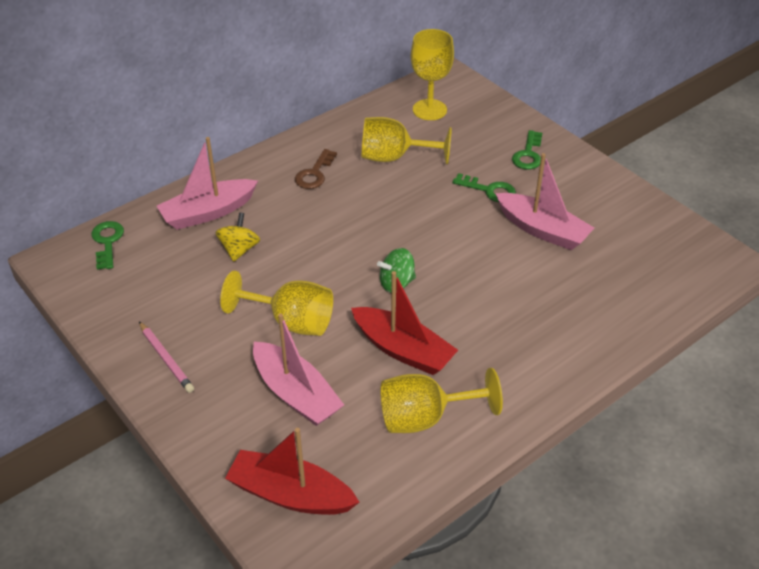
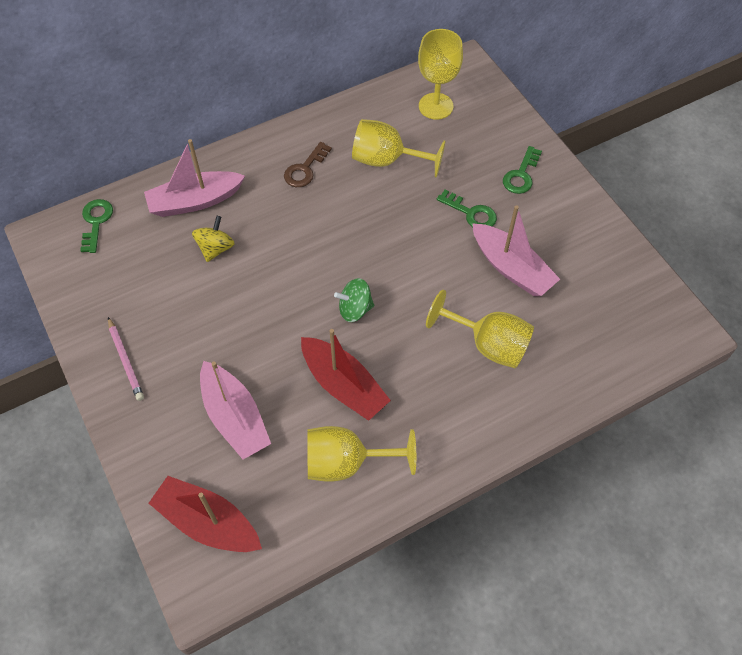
camera: 10 degrees right, 15 degrees up
(291, 321) = (247, 337): yellow goblet -> yellow goblet (488, 344)

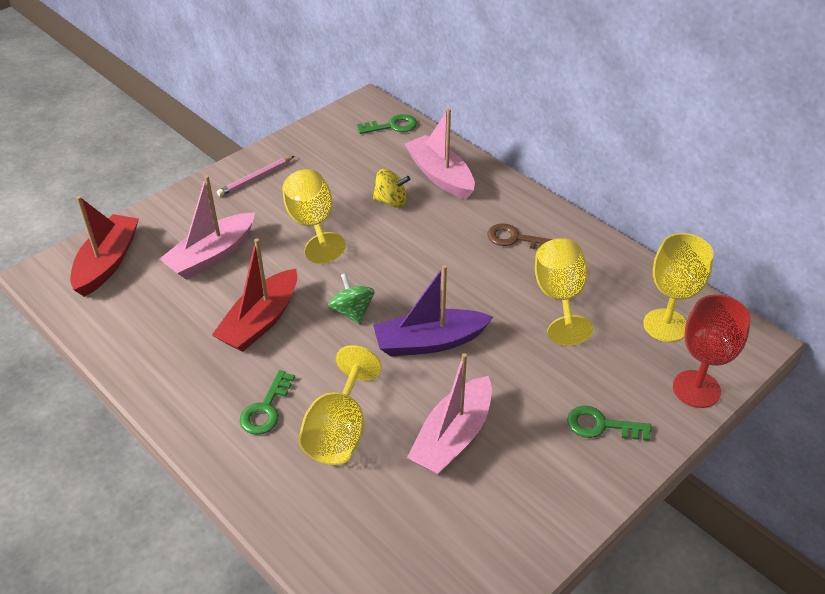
camera: 75 degrees right, 15 degrees down
(346, 462) = (175, 340): yellow goblet -> yellow goblet (312, 225)
(408, 260) = (429, 342): none -> purple boat
(471, 213) = (518, 385): green key -> green key (266, 409)
(501, 111) = (696, 389): none -> red goblet

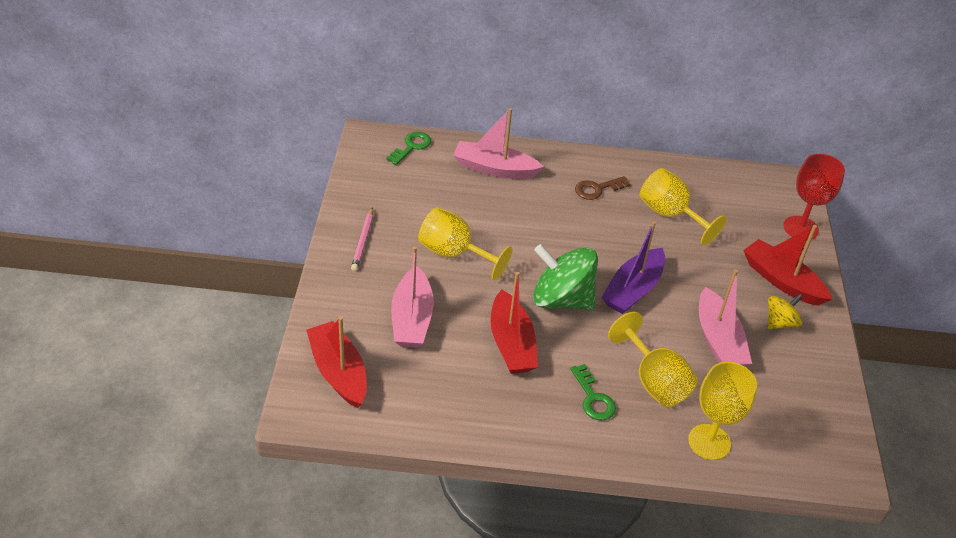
camera: 45 degrees left, 0 degrees up
(352, 312) = (561, 299): green spinning top -> green spinning top, size x1.88
(391, 201) = (485, 206): yellow spinning top -> yellow spinning top (780, 322)
(601, 425) = (781, 281): green key -> red boat
(665, 325) = (743, 198): yellow goblet -> yellow goblet (709, 442)

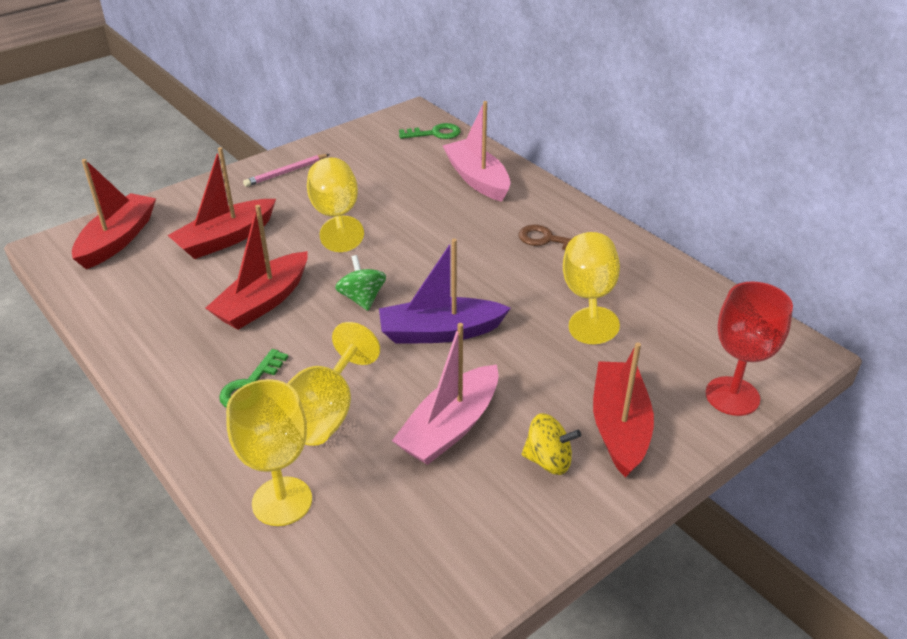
camera: 50 degrees right, 5 degrees down
(412, 319) = (225, 239): pink boat -> red boat
(561, 299) = (362, 298): green spinning top -> green spinning top, size x0.53

